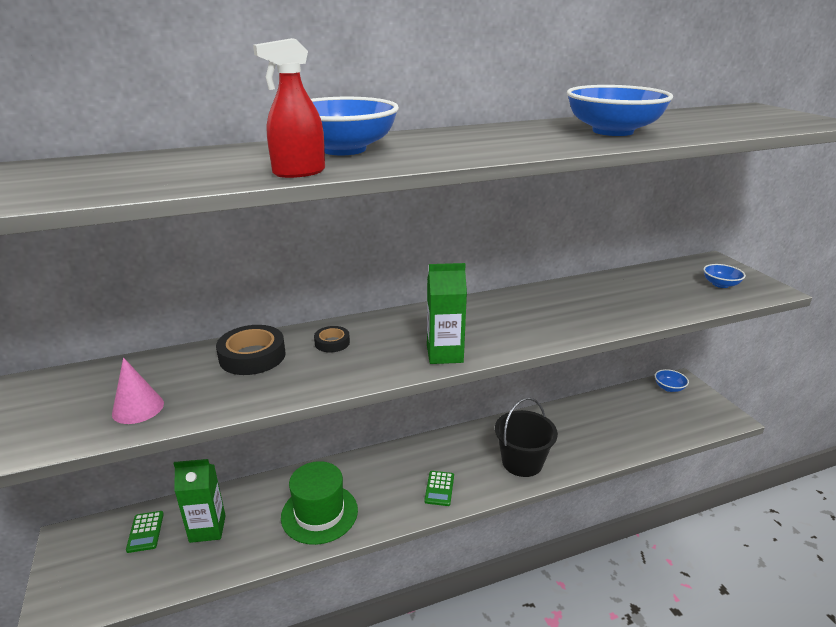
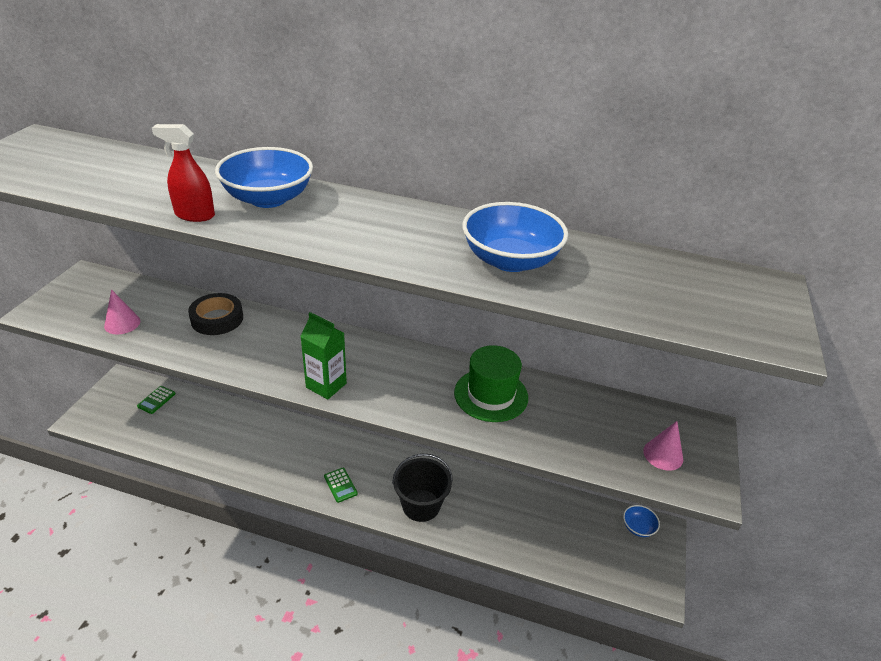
camera: 35 degrees right, 10 degrees up
(207, 529) = (186, 419): green carton -> none
(319, 513) = (252, 451): green hat -> green hat (491, 395)
(332, 343) = (272, 334): black tape -> none
(439, 488) = (340, 485): green calculator -> green calculator turned 75 degrees counterclockwise
(720, 284) = (663, 454): blue bowl -> pink cone

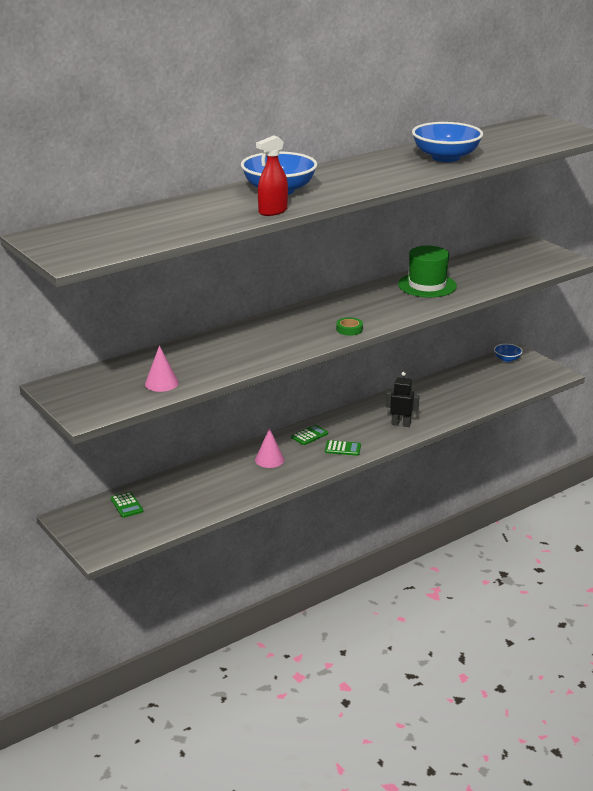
camera: 50 degrees left, 10 degrees down
(217, 319) = (211, 347): black tape -> none
(326, 385) = (349, 329): green carton -> green tape
(345, 450) = (309, 435): none -> green calculator
(421, 505) = (401, 424): black bucket -> black robot
(663, 454) = (534, 260): pink cone -> pink cone (269, 459)

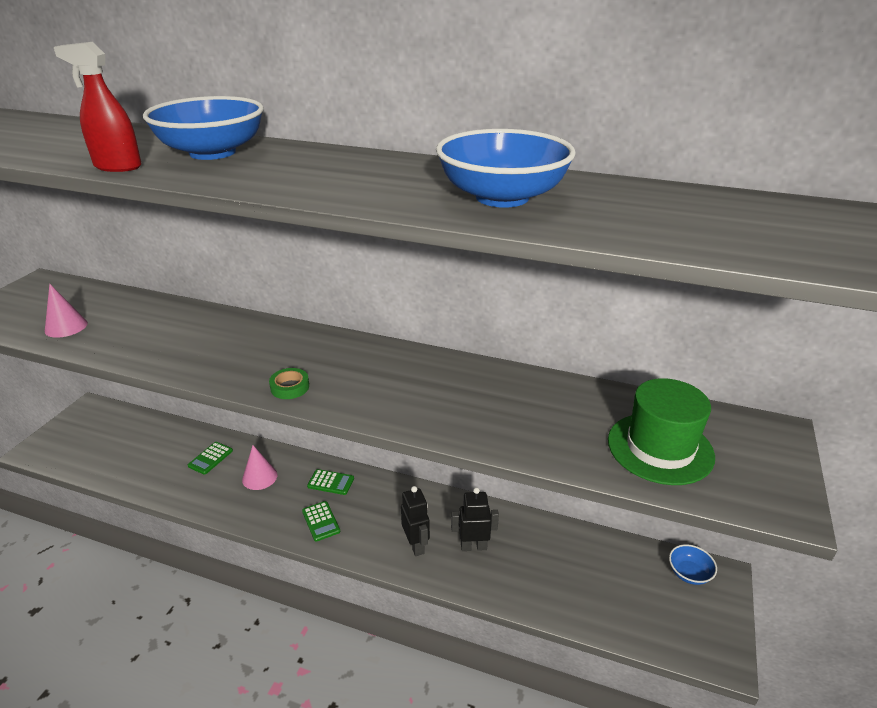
camera: 55 degrees right, 5 degrees up
(126, 505) = (123, 429): green calculator -> green calculator (210, 458)
(422, 407) = (473, 546): none -> black robot
(427, 285) = (492, 396): green hat -> green hat (660, 448)

